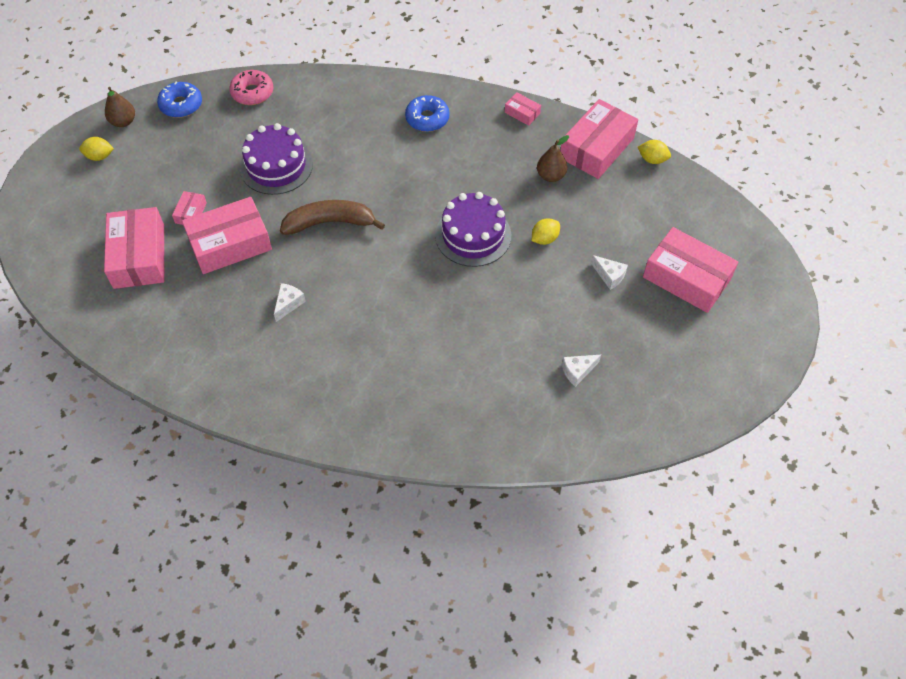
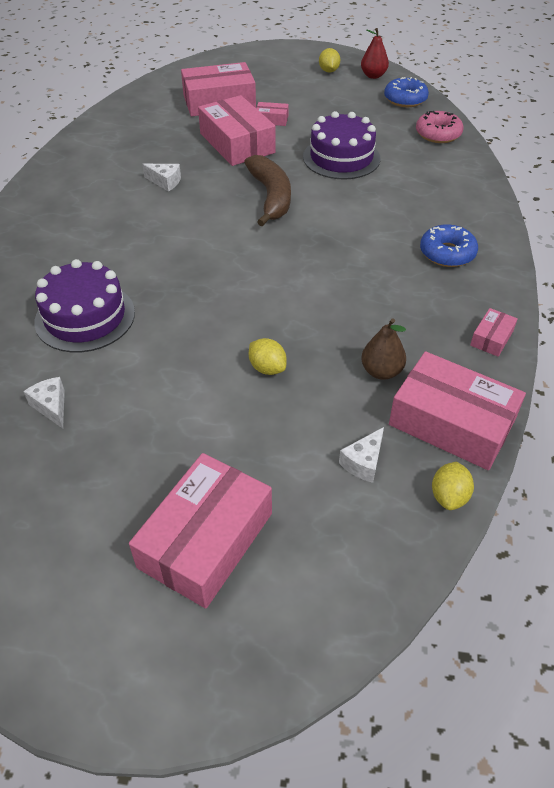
camera: 85 degrees right, 10 degrees down
(123, 122) = (373, 76): brown pear -> red pear
(473, 235) = (266, 302): purple cake -> purple cake (85, 317)
(609, 276) = (207, 439): white cheese -> white cheese (363, 462)

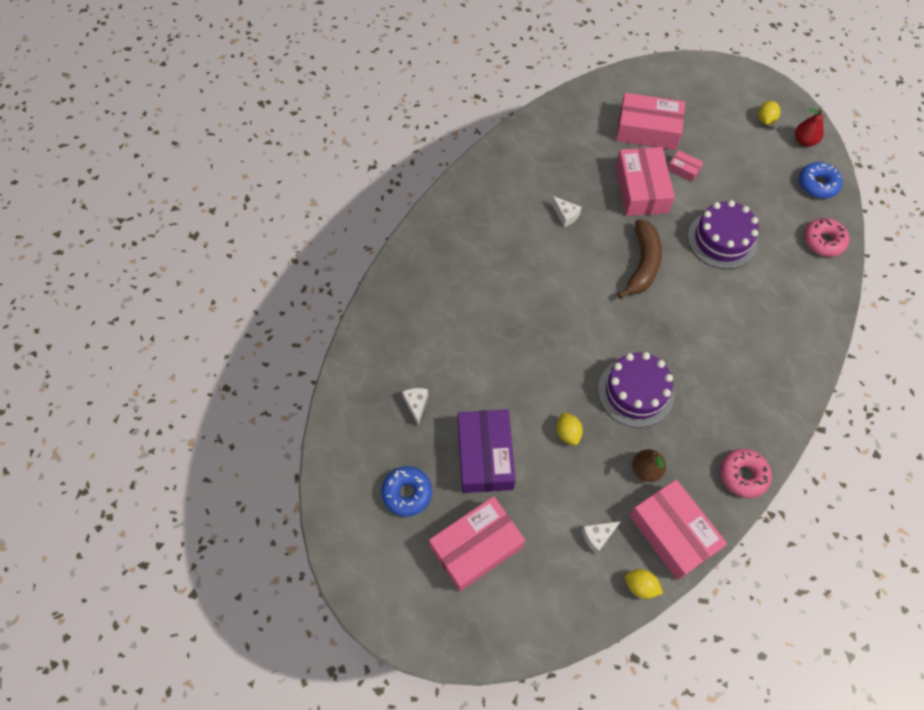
camera: 25 degrees right, 15 degrees up
(85, 317) = (461, 335): purple cake -> purple cake (635, 392)
(171, 429) = (485, 456): none -> purple box
(447, 253) = (755, 380): blue donut -> blue donut (407, 493)
(449, 496) = (640, 586): yellow lemon -> yellow lemon turned 75 degrees clockwise
(491, 338) = (743, 475): pink box -> pink donut

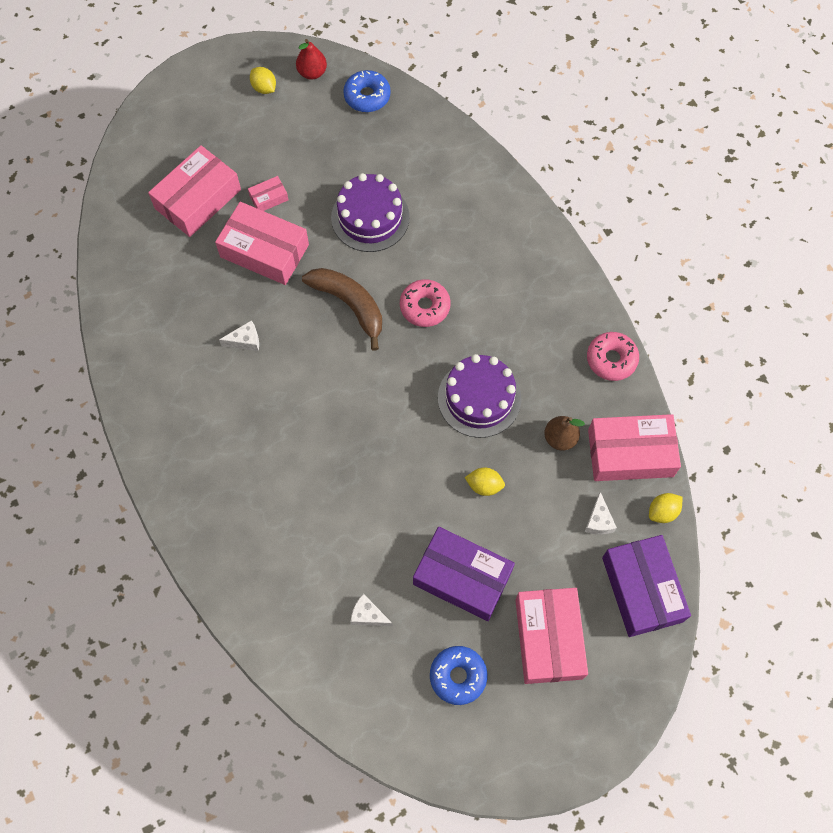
camera: 60 degrees left, 5 degrees up
(562, 602) = (642, 589): none -> purple box
(823, 241) = (429, 134): pink donut -> pink donut (425, 307)

